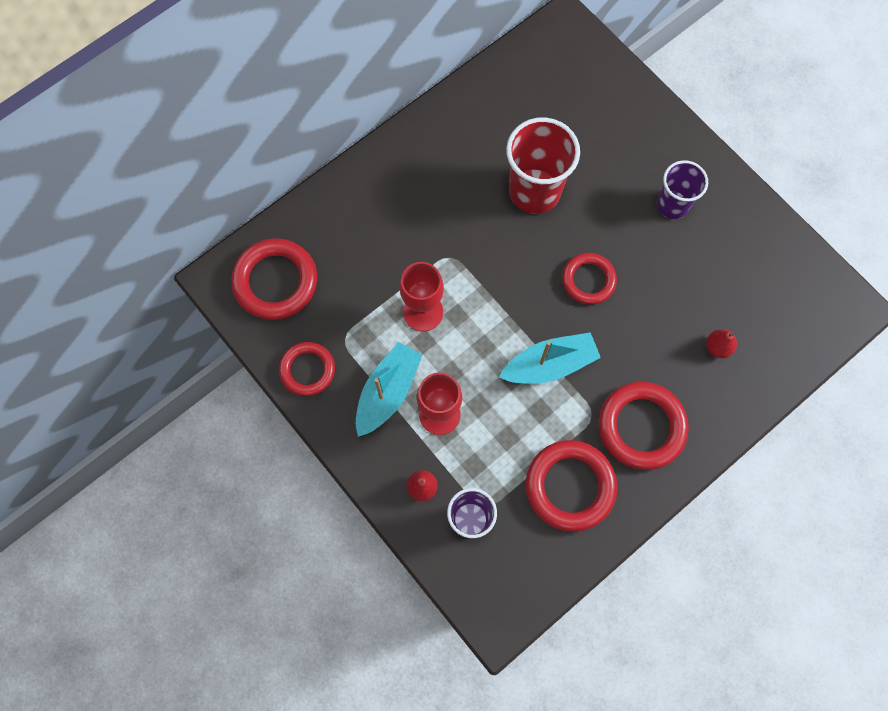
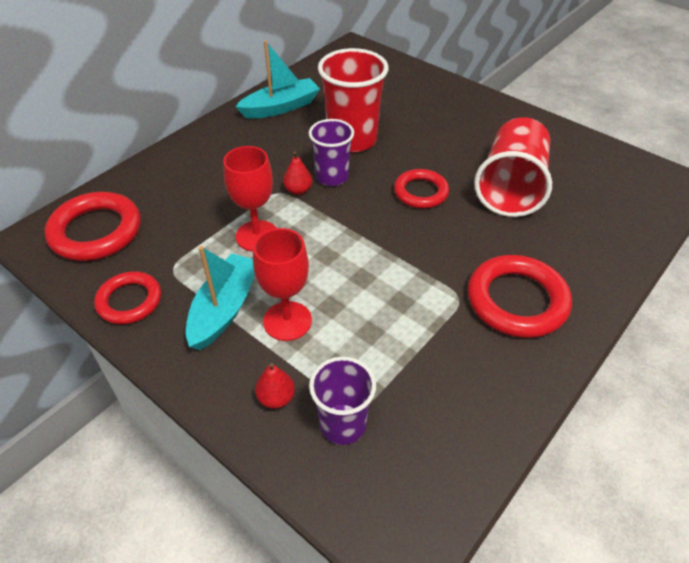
camera: 10 degrees left, 25 degrees down
(549, 364) = (400, 261): turquoise boat -> turquoise boat (280, 107)
(570, 486) = (456, 369): red ring -> none
(672, 205) = (480, 134): purple cup -> purple cup (332, 177)
(679, 289) = (511, 188): none -> red cup
(717, 347) = (567, 225): red pear -> red pear (298, 190)

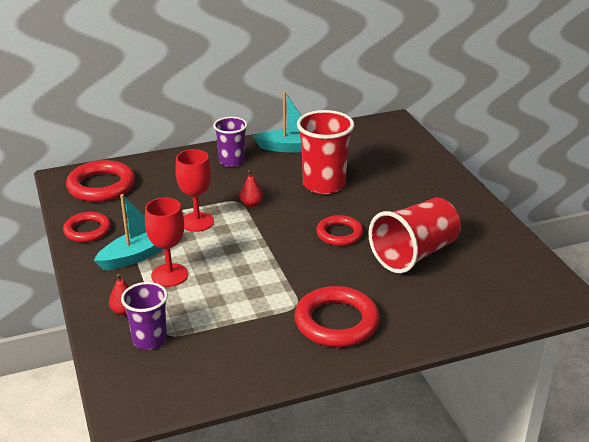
camera: 30 degrees right, 15 degrees down
(332, 177) = (284, 203): purple cup -> purple cup (232, 161)

